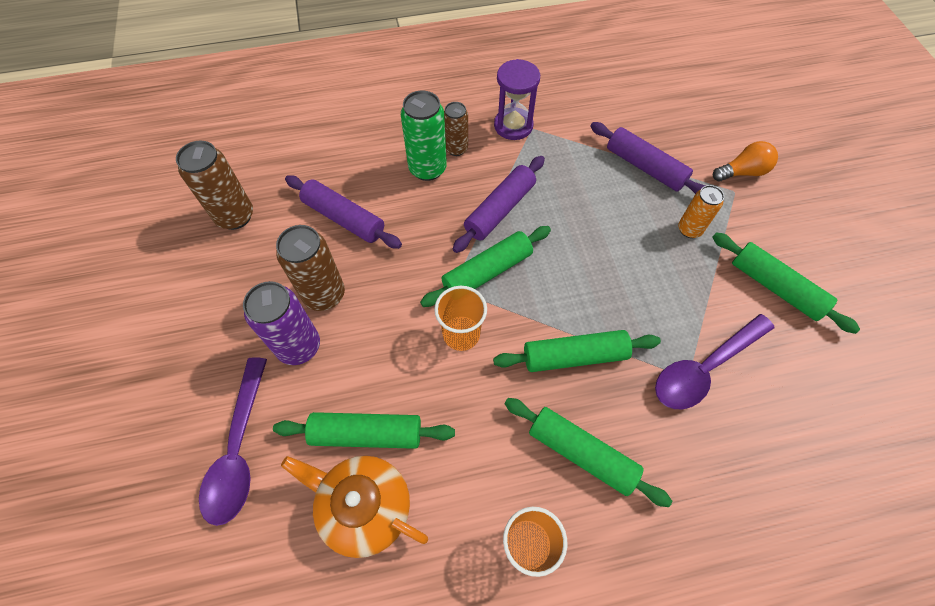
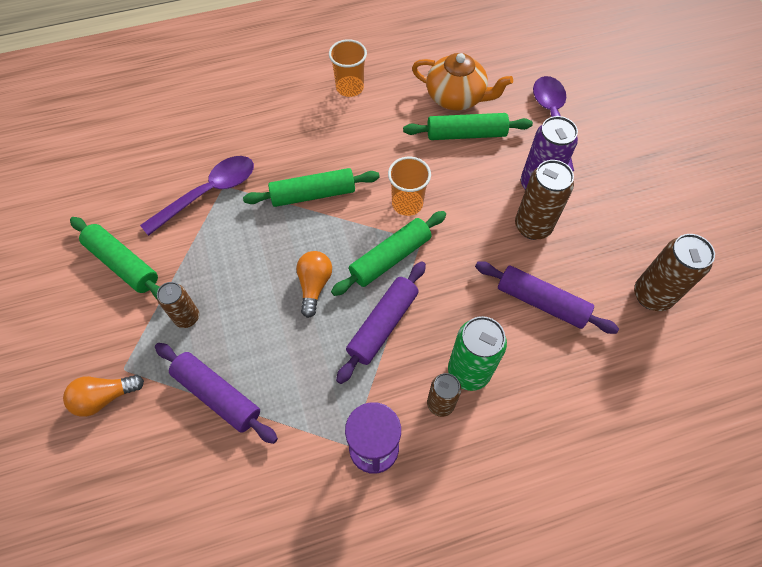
camera: 175 degrees right, 0 degrees up
(567, 250) = (314, 285): none -> orange light bulb
(581, 453) = (312, 134): green rolling pin -> none
(689, 229) = (187, 317): orange can -> brown can

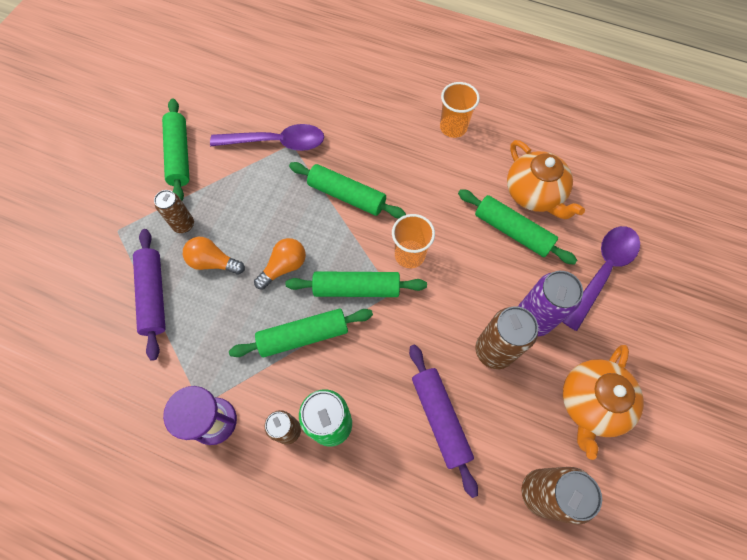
camera: 40 degrees right, 5 degrees up
(105, 397) = (91, 241): orange light bulb -> orange light bulb (213, 262)
(383, 325) = (303, 336): purple rolling pin -> green rolling pin
(626, 212) = (591, 403): none -> orange teapot

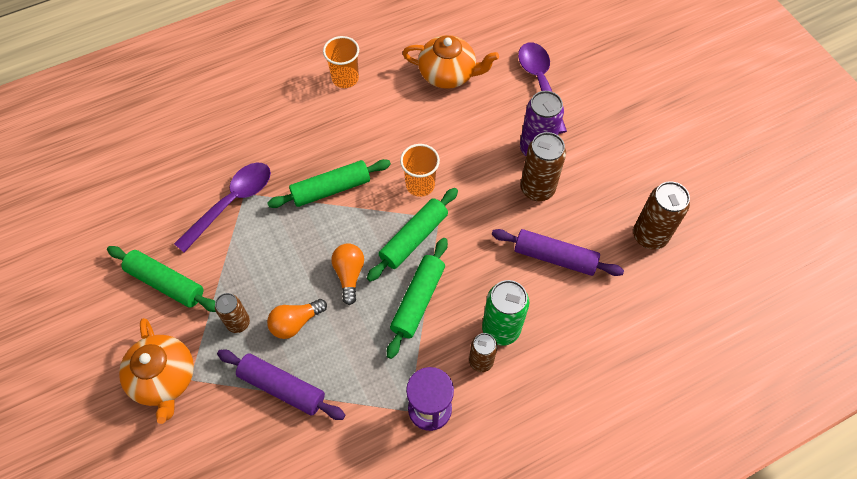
camera: 50 degrees left, 5 degrees down
(512, 231) = (463, 109): green rolling pin -> none
(591, 403) = (618, 163): orange teapot -> orange teapot (164, 378)

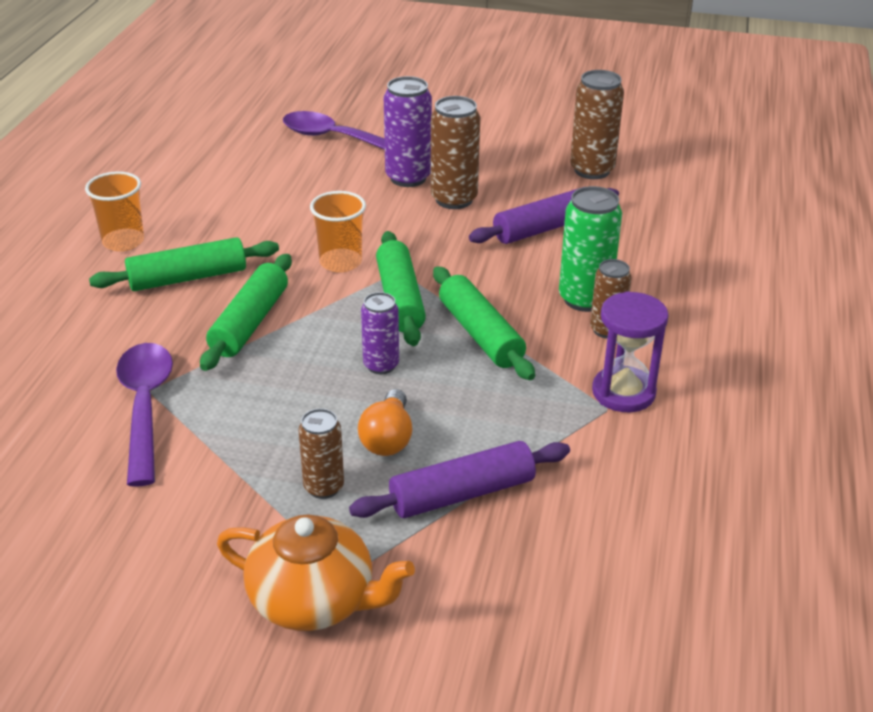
camera: 50 degrees left, 25 degrees down
(166, 283) = (172, 526): green rolling pin -> green rolling pin (188, 278)
(349, 274) = (381, 365): orange light bulb -> purple can
(448, 74) = (236, 180): orange teapot -> none

